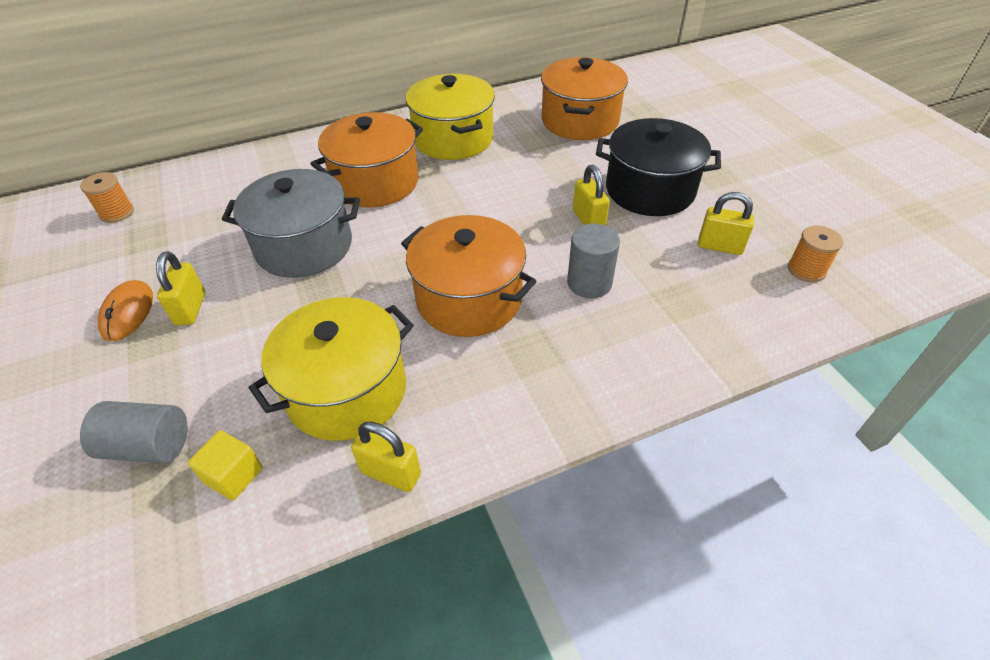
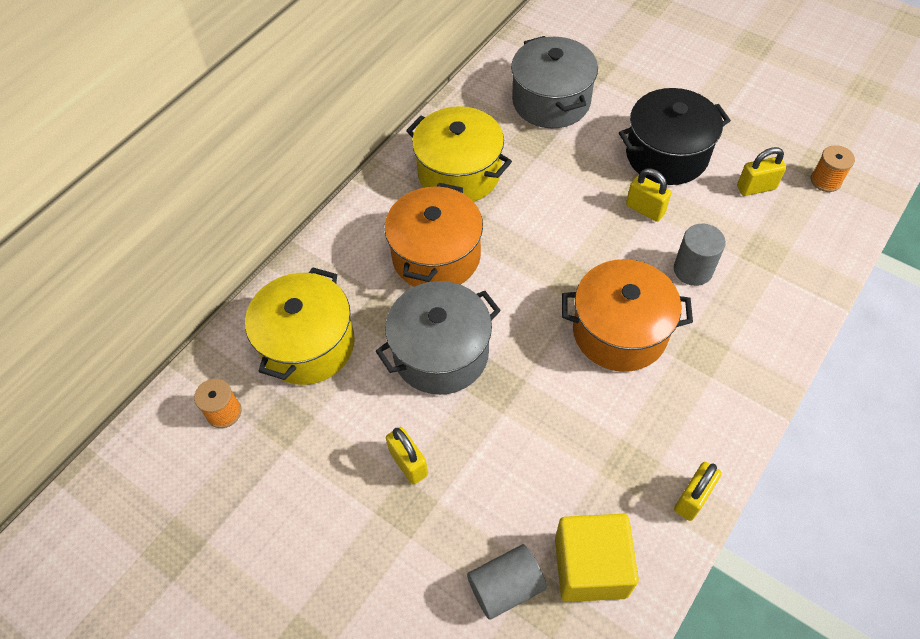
camera: 30 degrees left, 10 degrees up
(128, 312) = (357, 498): orange mouse -> none
(234, 475) = (590, 567): yellow cube -> yellow cube, size x1.87
(347, 391) = (604, 458): yellow pot -> yellow pot (308, 344)
(391, 473) = (692, 498): yellow padlock -> yellow padlock turned 45 degrees counterclockwise
(579, 121) = (551, 101): orange pot -> grey pot

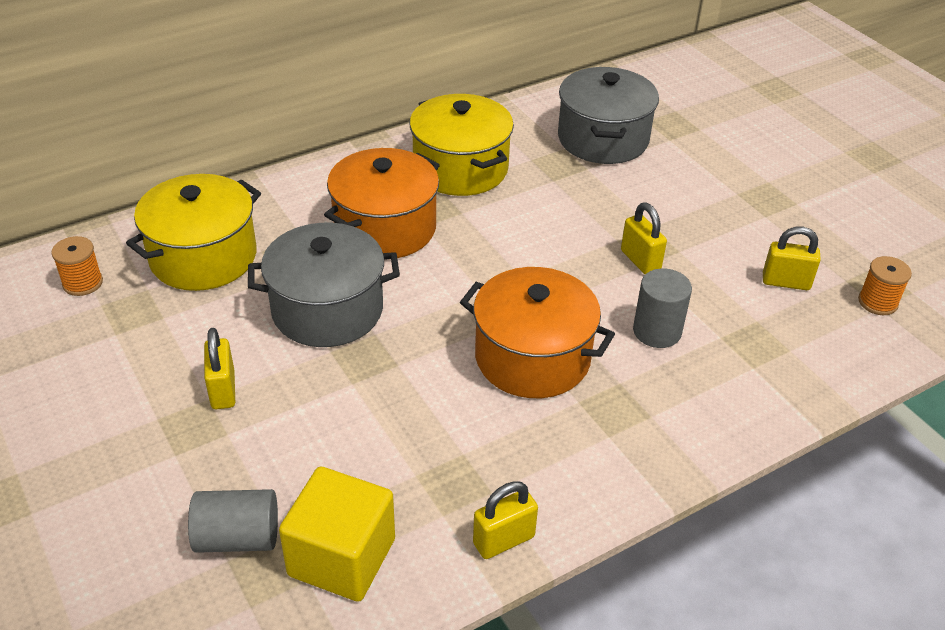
camera: 20 degrees right, 15 degrees down
(666, 155) = (700, 221): black pot -> none

